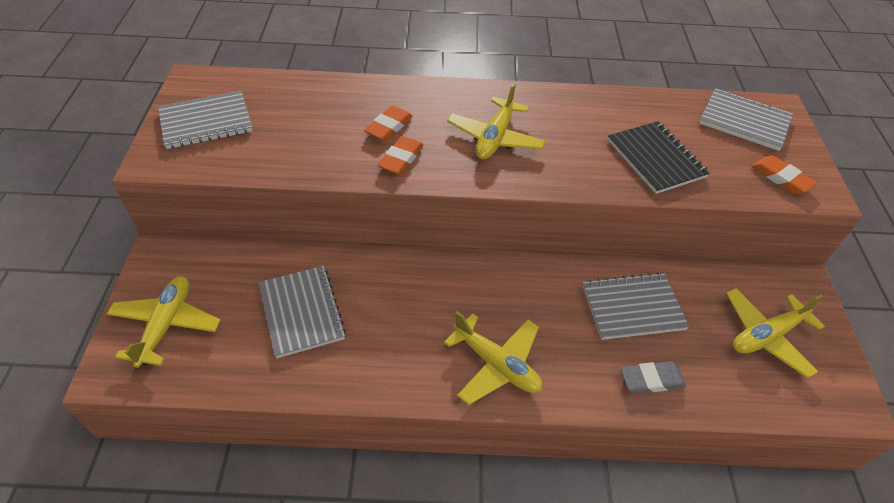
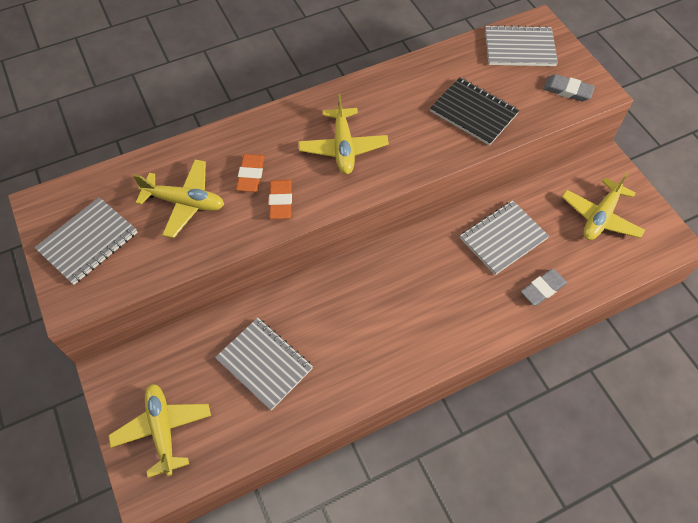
camera: 25 degrees left, 10 degrees up
(496, 364) = (433, 331): yellow plane -> yellow plane (185, 202)
(781, 177) = (567, 90): orange eraser -> grey eraser

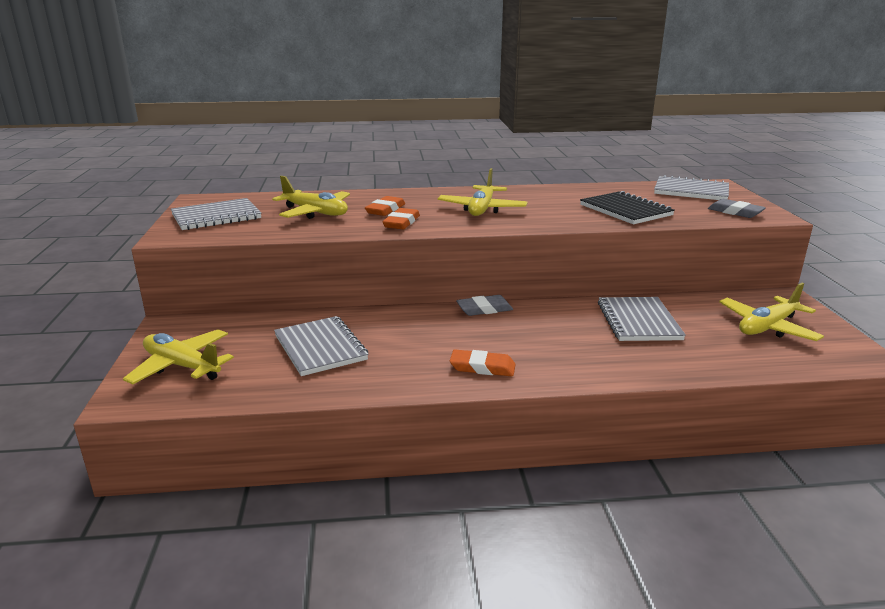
camera: 20 degrees right, 35 degrees down
(163, 430) = (182, 366): yellow plane -> yellow plane turned 60 degrees counterclockwise
(406, 348) = (482, 367): none -> orange eraser
(503, 238) = (638, 321): grey notebook -> grey notebook turned 75 degrees counterclockwise
(543, 289) = (674, 360): grey eraser -> grey eraser (484, 309)

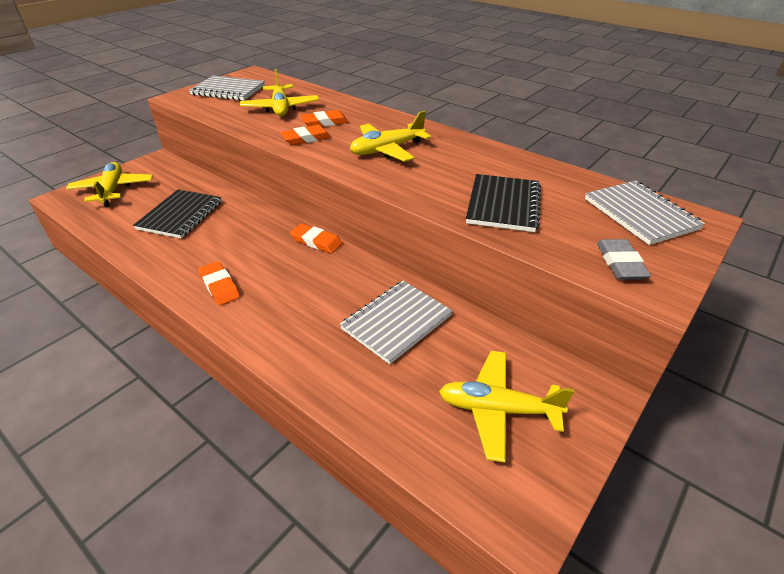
camera: 45 degrees right, 15 degrees up
(320, 348) = (180, 215): grey notebook -> black notebook
(484, 309) = (316, 241): grey eraser -> orange eraser

